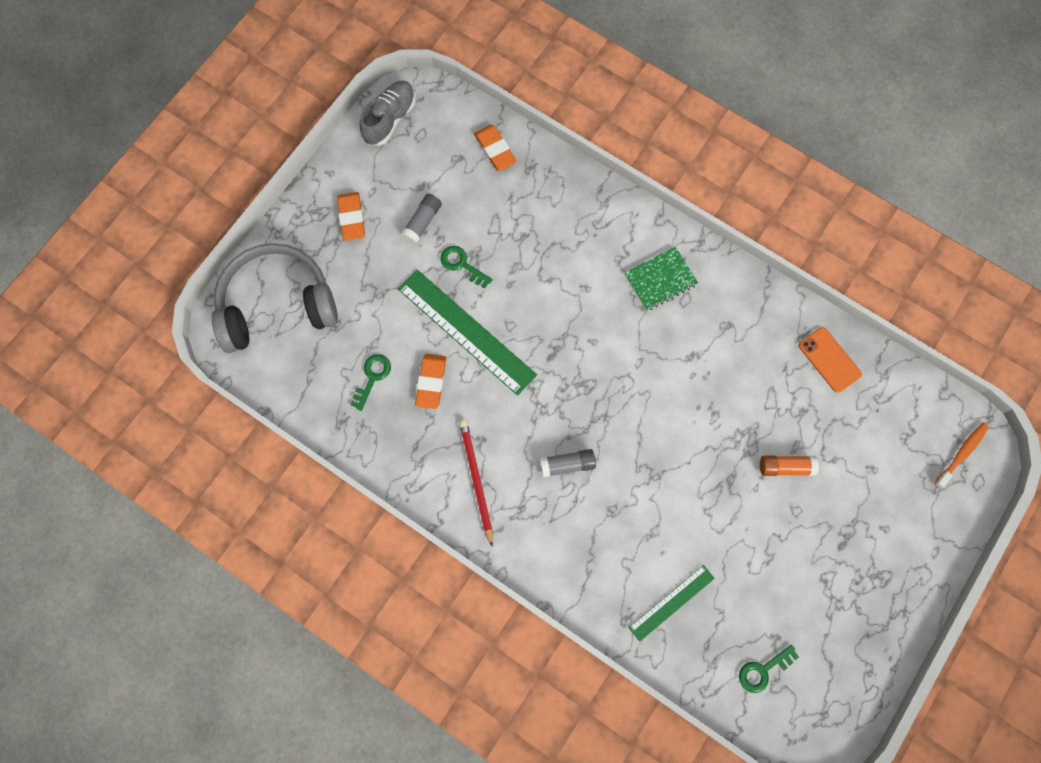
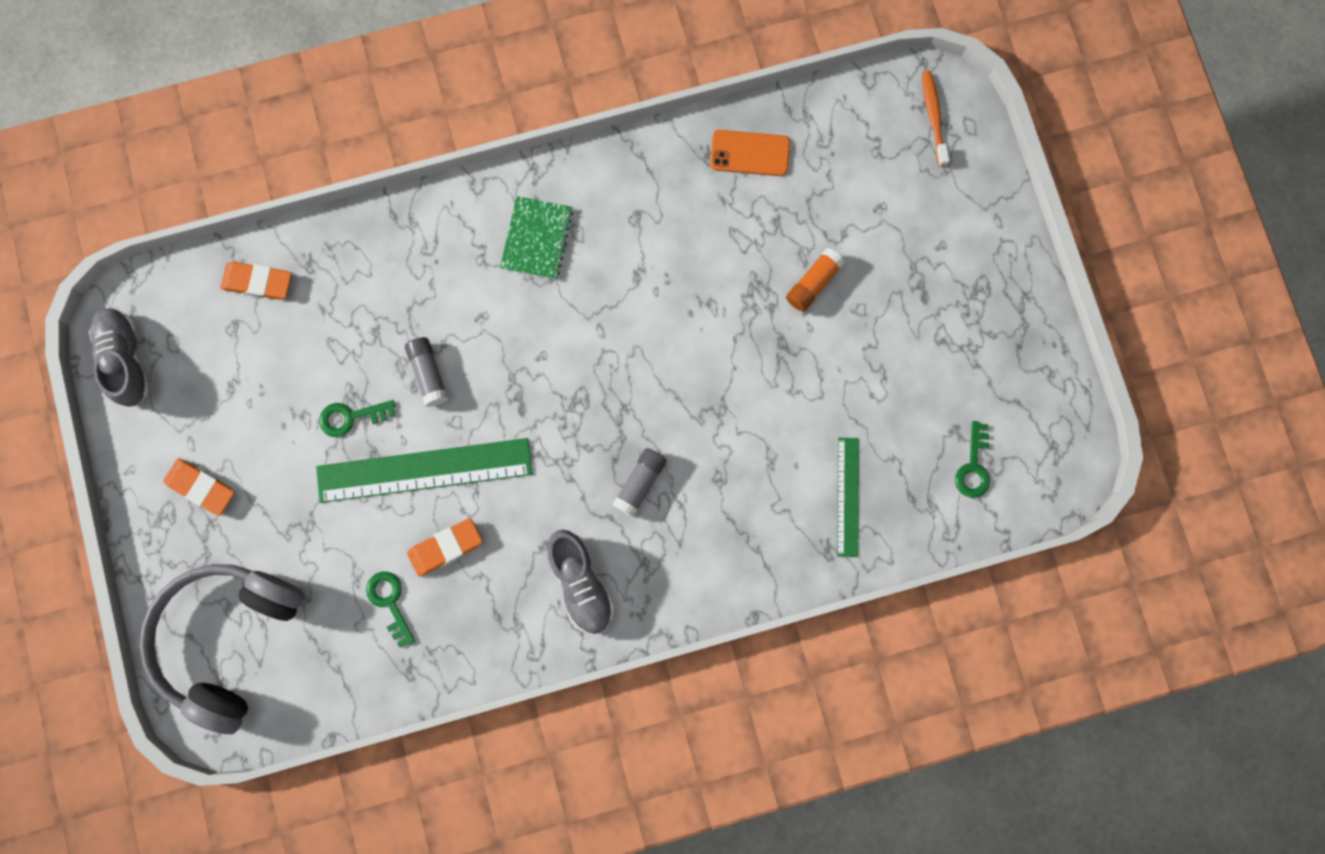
camera: 50 degrees left, 5 degrees up
(422, 222) = (270, 419): grey glue stick -> grey glue stick (428, 374)
(431, 382) = (446, 547): orange eraser -> orange eraser turned 75 degrees counterclockwise
(476, 480) = (581, 584): red pencil -> grey shoe

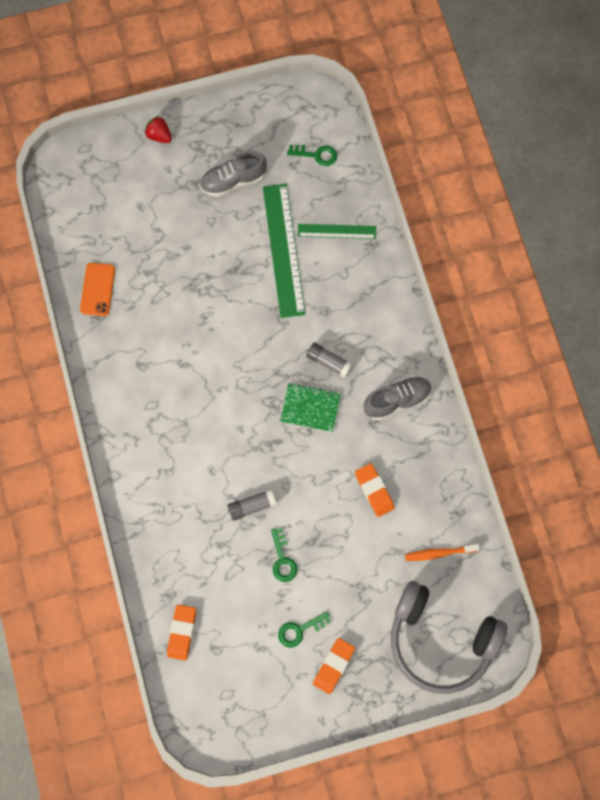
camera: 90 degrees left, 5 degrees down
(126, 360) = (239, 728): grey shoe -> grey shoe (233, 180)
(390, 602) = (412, 527): green key -> green key (299, 630)
(424, 471) = (321, 507): green ruler -> green ruler (284, 250)
(537, 239) = (155, 433): green notebook -> green notebook (310, 408)
(813, 283) = (192, 250): orange glue stick -> none
(933, 117) = (77, 171): orange toothbrush -> orange toothbrush (439, 553)
(996, 231) = (159, 135): none -> red strawberry

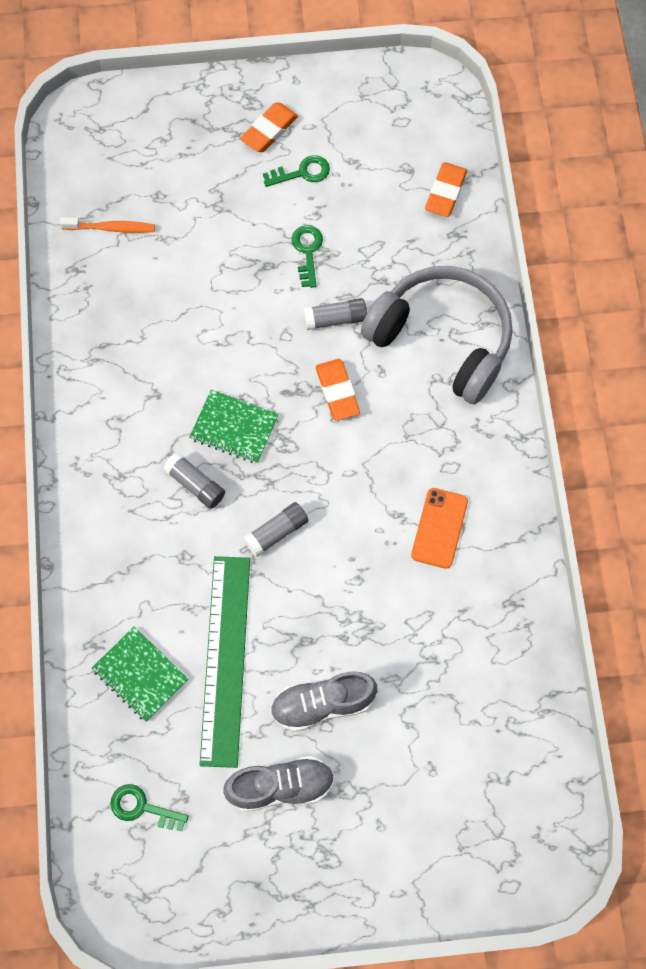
camera: 170 degrees left, 5 degrees down
(97, 289) = (509, 646): orange phone -> orange phone (439, 528)
(159, 135) = (386, 888): red strawberry -> none
(265, 338) = (276, 532): none -> grey glue stick
(336, 231) = (140, 674): green ruler -> green notebook
(374, 490) = (174, 312): orange eraser -> orange eraser (337, 391)
(397, 400) = (115, 418): grey shoe -> grey shoe (322, 704)
(440, 640) = (136, 137): grey headphones -> grey headphones (442, 339)

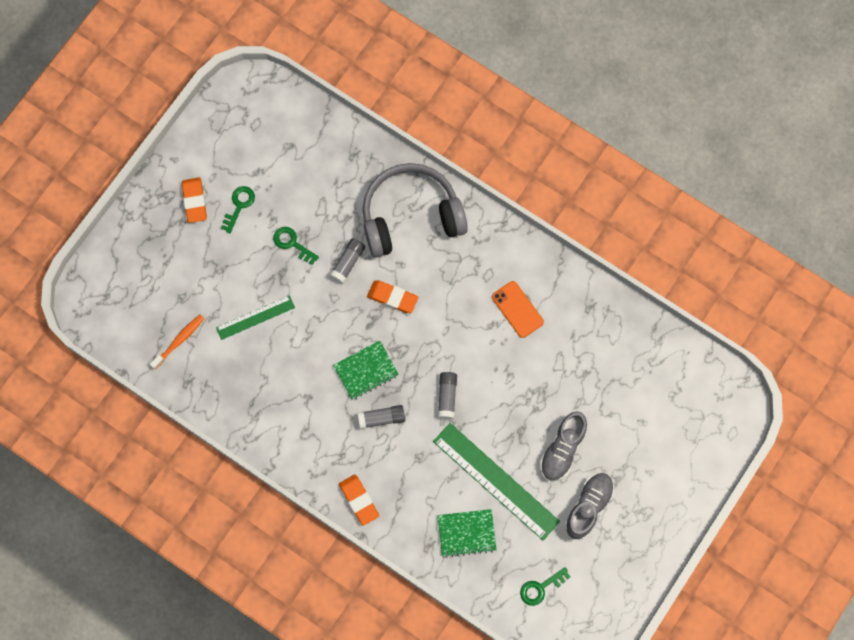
camera: 50 degrees left, 5 degrees up
(198, 278) = (255, 317): none -> green ruler
(445, 192) = (322, 138): orange eraser -> orange eraser (359, 500)

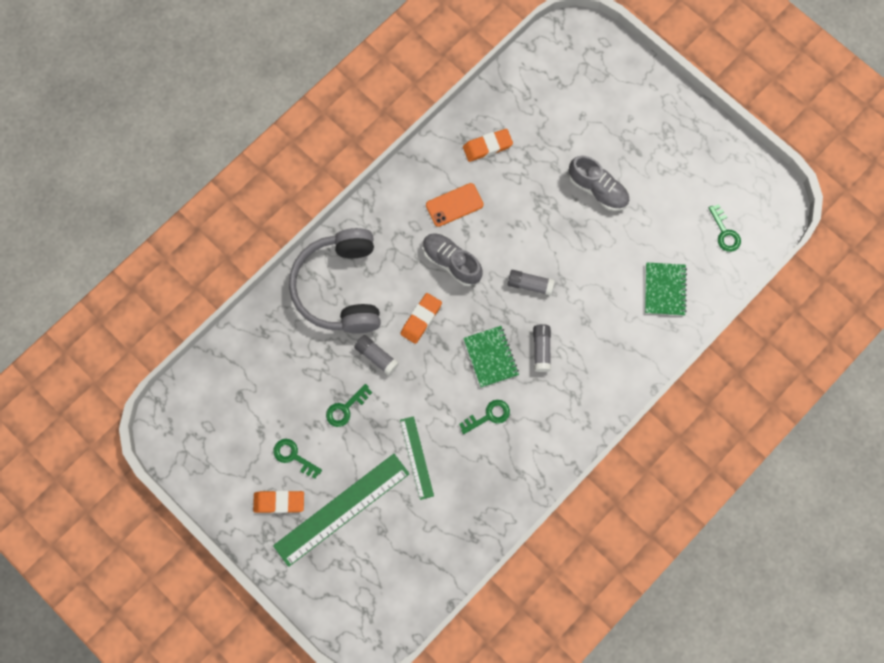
camera: 80 degrees left, 0 degrees up
(179, 341) = (427, 539): orange toothbrush -> none
(306, 378) = (488, 416): none -> green key
(359, 500) = (619, 384): orange eraser -> orange eraser (487, 147)
(495, 481) = (619, 254): green ruler -> green ruler (342, 509)
(588, 507) = (655, 177): grey shoe -> grey shoe (451, 262)

